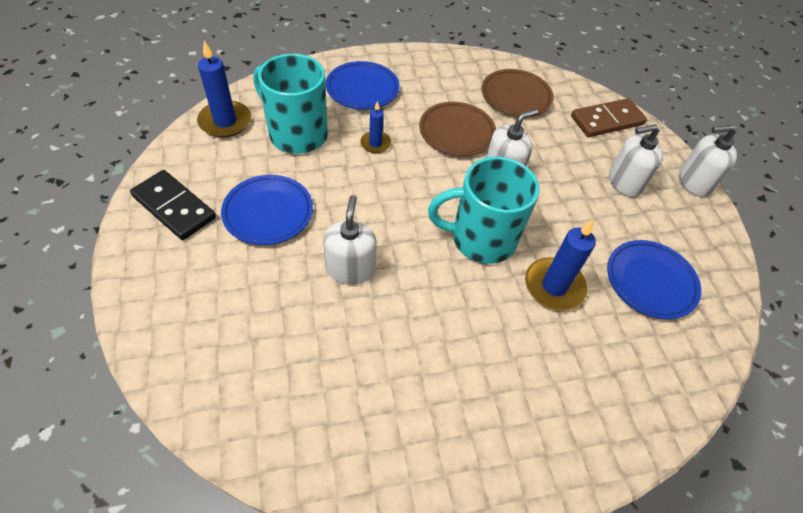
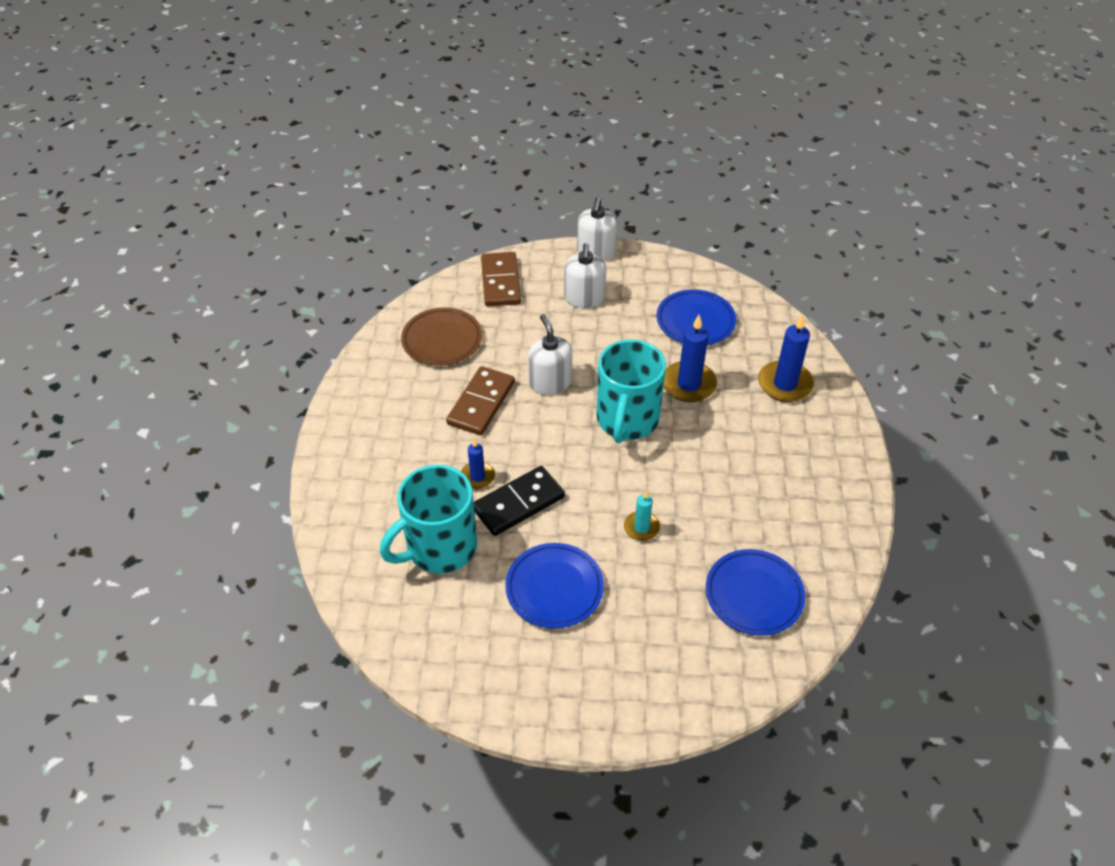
camera: 70 degrees left, 5 degrees down
(174, 207) = (524, 679): black domino -> black domino (518, 503)
(225, 121) = (395, 619): blue candle -> blue candle (785, 384)
(350, 269) = (641, 527): white soap dispenser -> turquoise candle
(362, 89) = (382, 472): blue plate -> blue plate (754, 595)
(456, 132) = (481, 403): brown plate -> brown domino

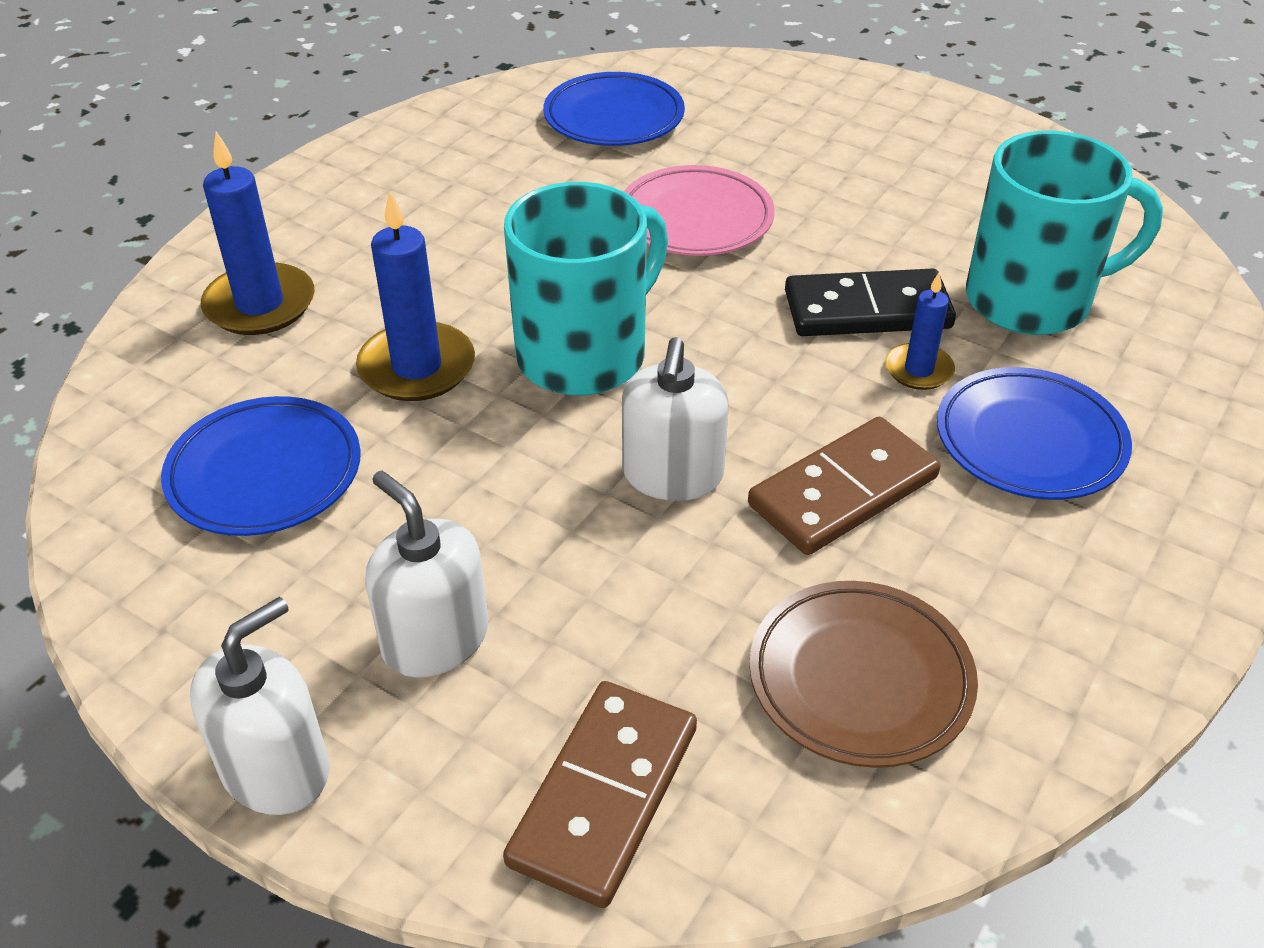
camera: 150 degrees left, 5 degrees down
(554, 588) = (875, 203): blue plate -> blue plate (1029, 441)
(584, 298) = (435, 639): white soap dispenser -> white soap dispenser turned 75 degrees counterclockwise
(641, 527) = (695, 219): turquoise candle -> pink plate

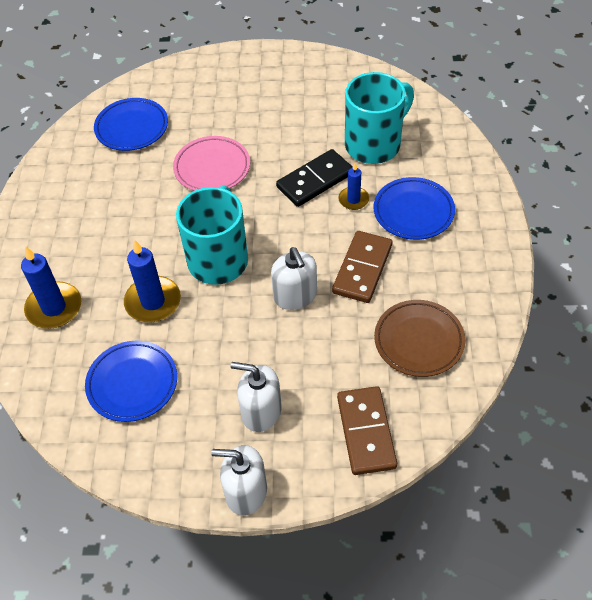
camera: 30 degrees left, 10 degrees up
(276, 769) = (246, 492): white soap dispenser -> white soap dispenser turned 90 degrees counterclockwise

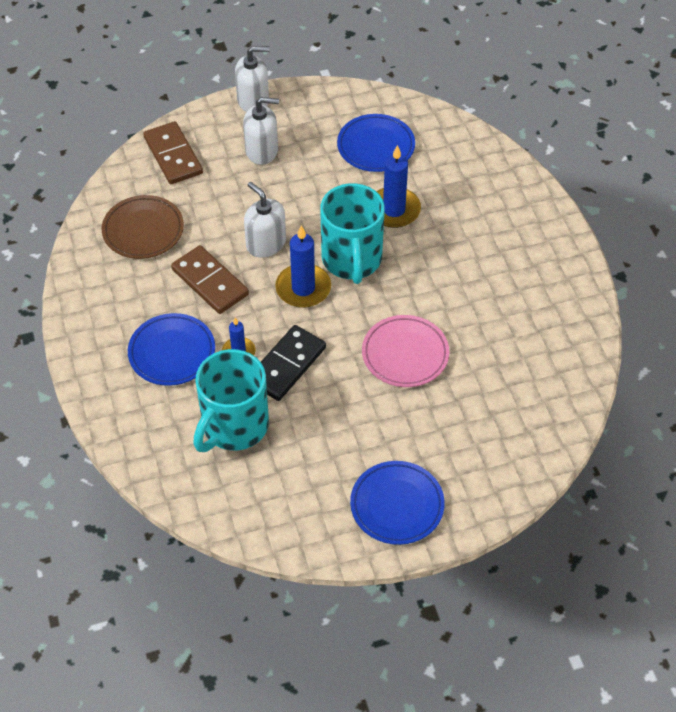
camera: 160 degrees right, 0 degrees up
(54, 308) = (479, 186): blue candle -> blue candle (303, 288)
(132, 128) = (522, 383): blue plate -> blue plate (397, 505)
(362, 269) = (210, 282): brown domino -> brown domino turned 45 degrees counterclockwise

